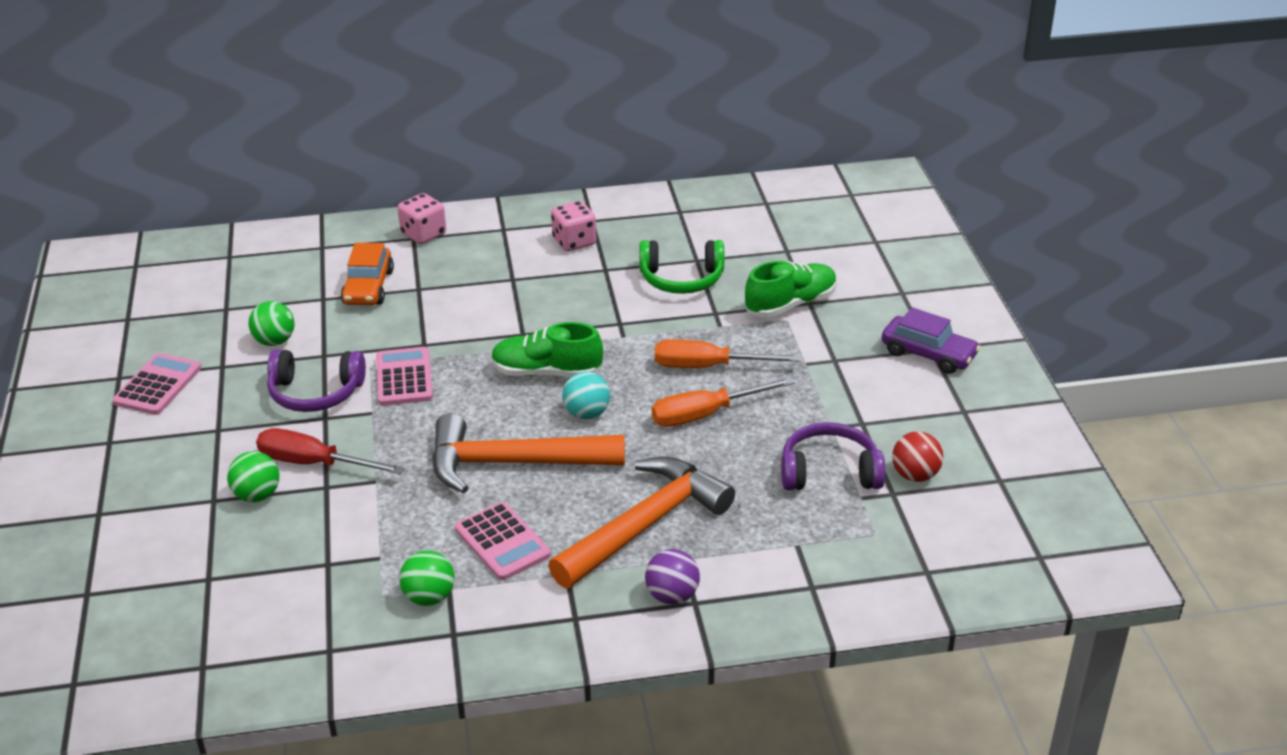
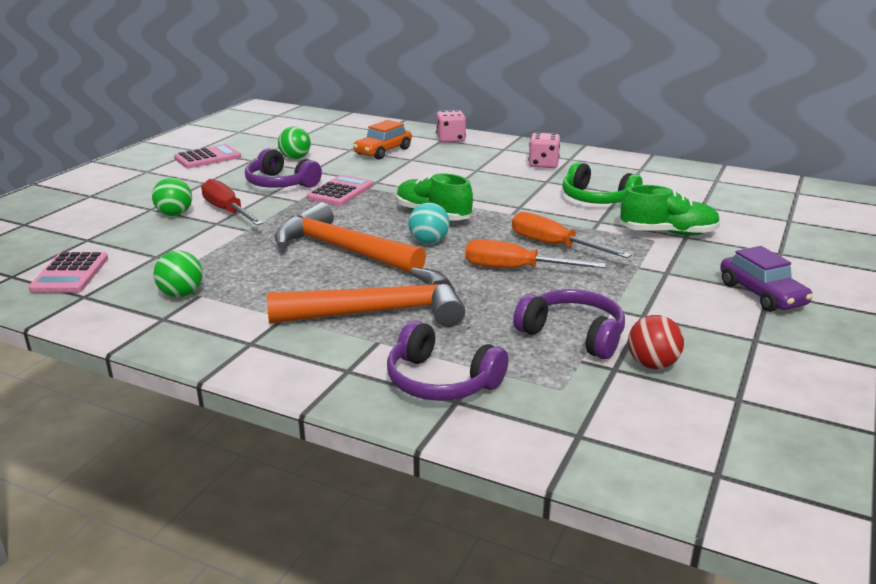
camera: 35 degrees right, 10 degrees down
(502, 542) = (270, 284): pink calculator -> pink calculator (70, 274)
(672, 596) = (337, 359): purple ball -> none
(780, 574) = (441, 381): none -> purple headphones

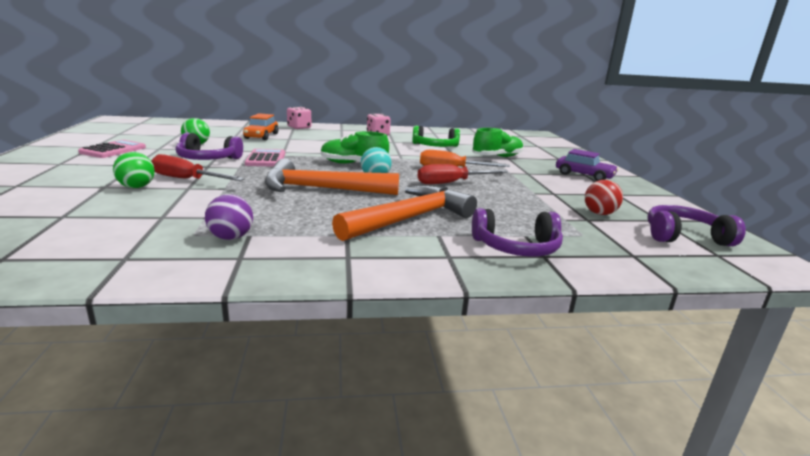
camera: 35 degrees left, 5 degrees down
(70, 274) = (81, 244): pink calculator -> none
(181, 294) = (231, 237): green ball -> purple ball
(516, 269) = (451, 183): orange screwdriver -> red screwdriver
(573, 334) = (539, 208): purple headphones -> purple headphones (684, 236)

